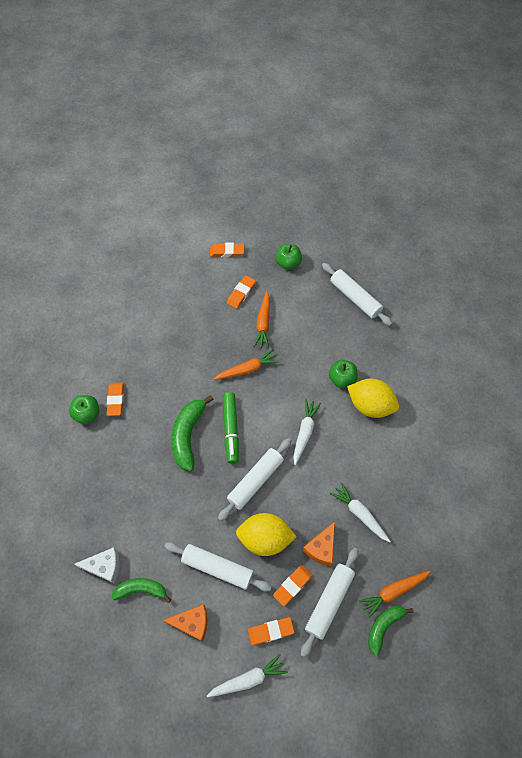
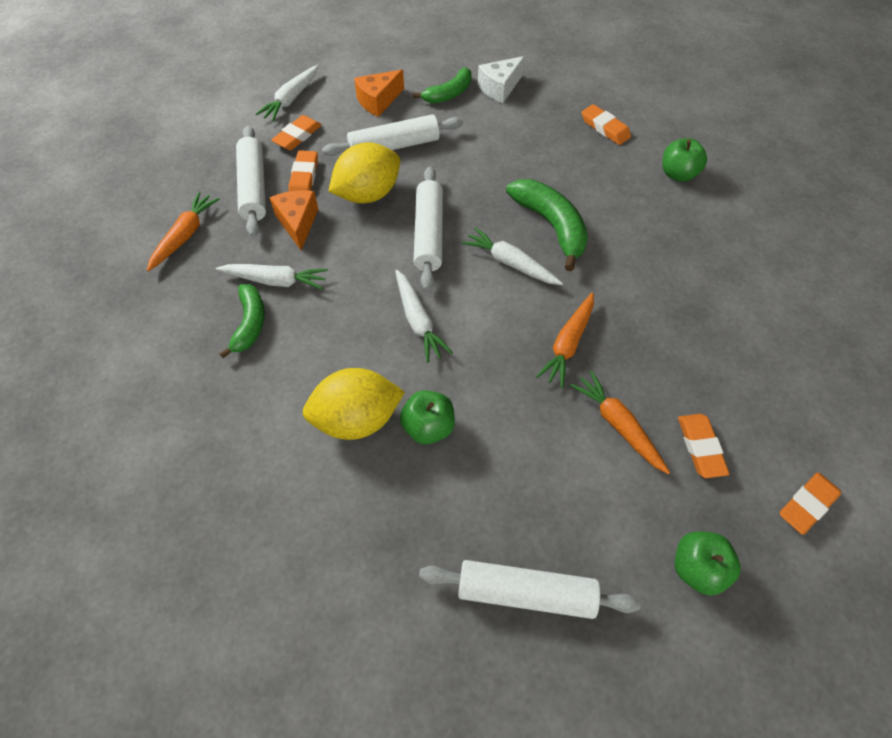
camera: 140 degrees right, 5 degrees down
(116, 400) = (669, 205): orange eraser -> orange eraser (605, 128)
(231, 429) = (510, 263): green marker -> white carrot
(384, 627) = (178, 202): green banana -> green banana (250, 324)

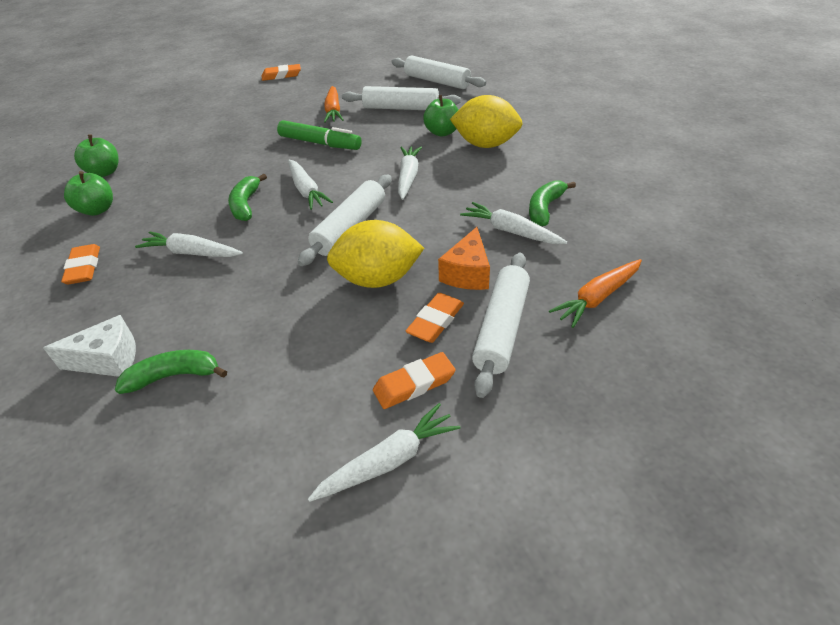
camera: 150 degrees left, 15 degrees down
(378, 101) = (270, 401): orange cheese -> none
(394, 146) = (306, 325): white rolling pin -> white rolling pin (401, 108)
(539, 166) = (191, 253): none -> white carrot
(551, 226) = (246, 205): green banana -> green banana, size x0.65
(568, 344) = (320, 143): orange carrot -> green marker
(697, 568) = (353, 73): green apple -> green apple (104, 172)
(700, 447) = (302, 97): orange eraser -> none

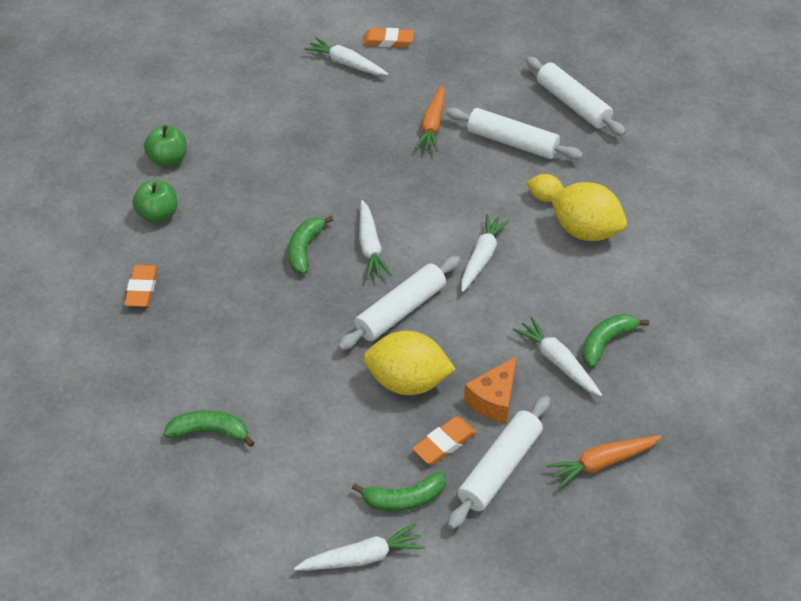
camera: 15 degrees right, 5 degrees up
(108, 360) = (158, 399): white cheese -> none
(191, 253) = (242, 299): white carrot -> white carrot (346, 64)
(320, 143) = (403, 177): green marker -> none
(414, 384) = (404, 499): orange eraser -> green banana
(442, 132) = (544, 197): green apple -> yellow lemon

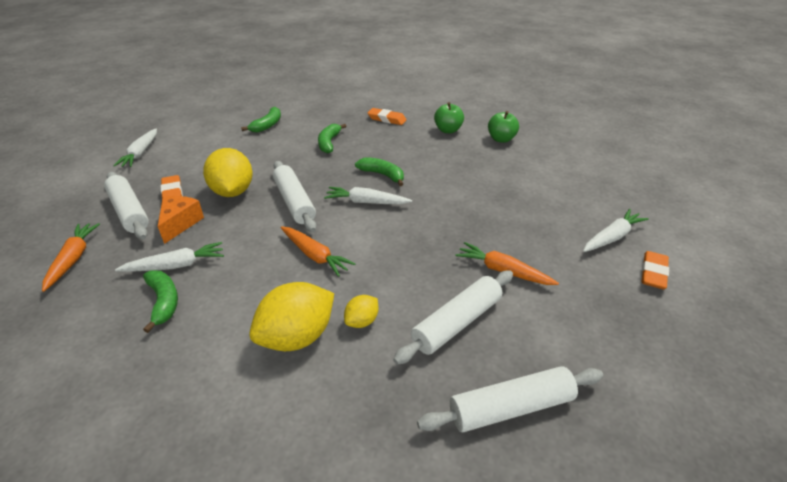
camera: 110 degrees right, 10 degrees down
(404, 499) = (156, 173): green banana -> green banana (329, 143)
(407, 382) = (233, 192): yellow lemon -> yellow lemon turned 45 degrees counterclockwise
(482, 257) = (315, 255): white carrot -> orange carrot
(493, 400) = (180, 223): orange cheese -> orange cheese turned 45 degrees clockwise

